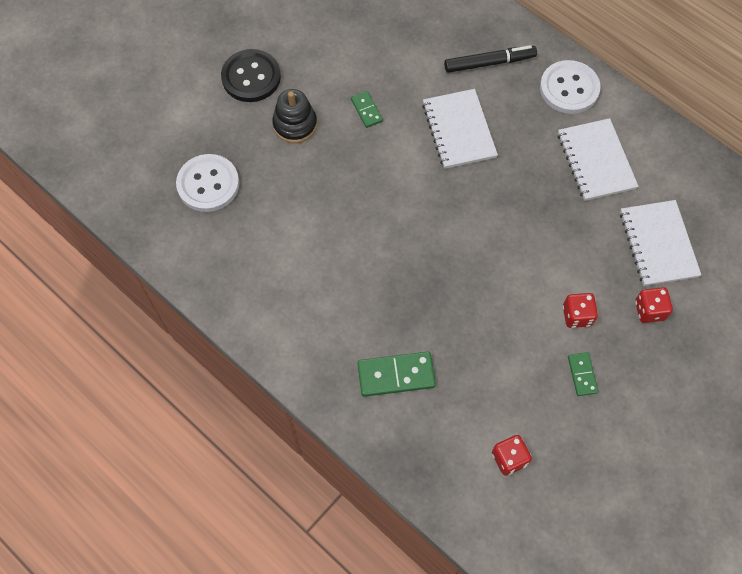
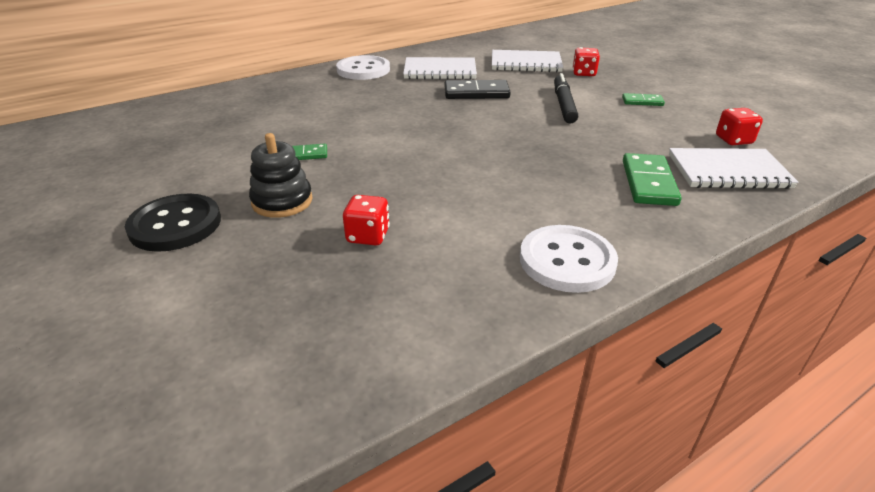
camera: 75 degrees left, 30 degrees down
(208, 184) = (320, 288): white button -> white button (567, 261)
(458, 130) = (369, 114): white notebook -> white notebook (728, 171)
(489, 63) = (307, 93): black marker -> black marker (564, 104)
(545, 209) = (476, 93): none -> black domino
(577, 316) = (585, 96): red dice -> red dice (368, 236)

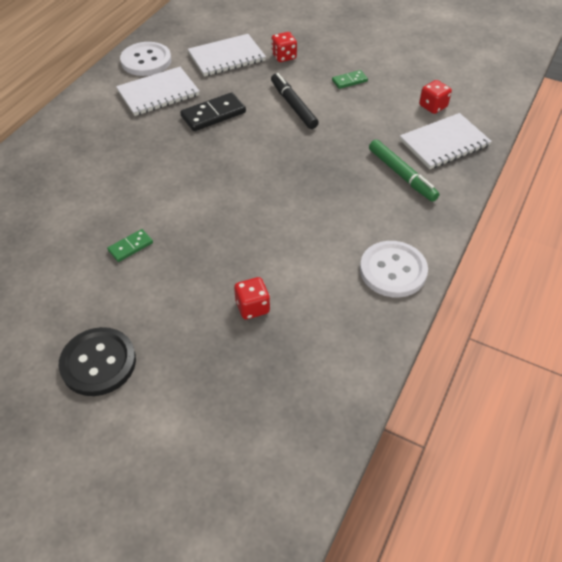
camera: 30 degrees left, 15 degrees up
(282, 201) = (160, 303): black stacking toy -> none
(363, 70) = (84, 115): white button -> white button (146, 61)
(648, 183) = (401, 175): green domino -> green marker

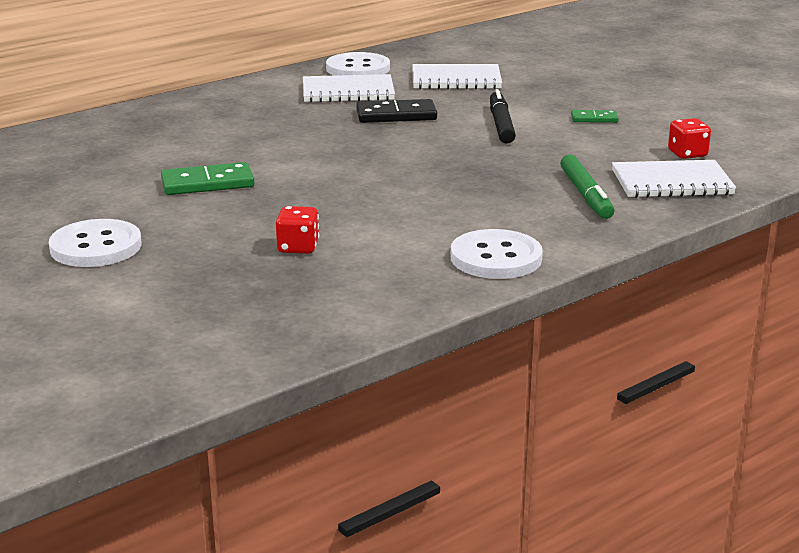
camera: 25 degrees right, 25 degrees down
(98, 363) = (96, 247): black button -> white button
(130, 247) = (207, 183): green domino -> green domino, size x1.73
(284, 56) = (528, 89): red dice -> none

